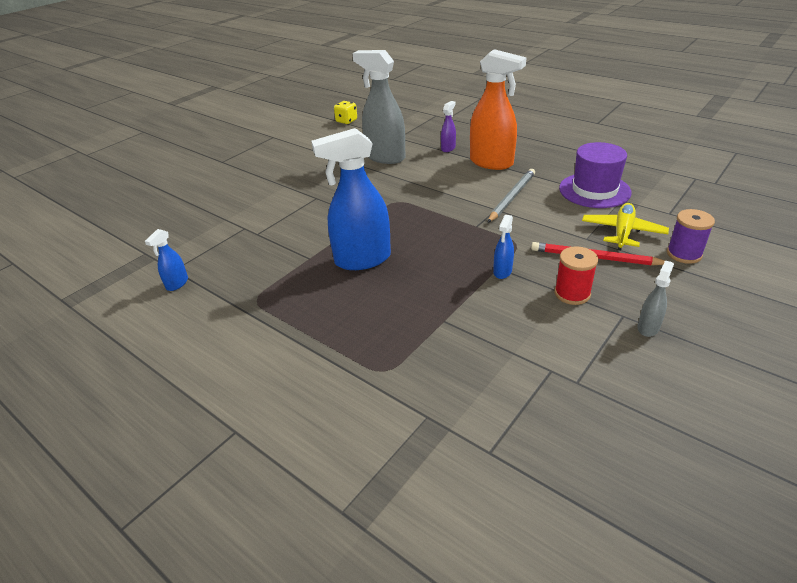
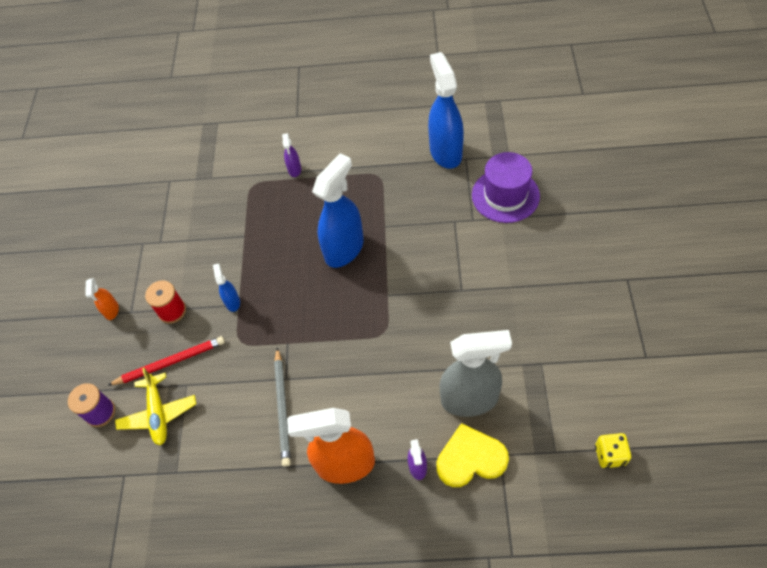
camera: 145 degrees right, 20 degrees up
(177, 284) = (445, 152): blue spray bottle -> blue spray bottle, size x2.20
(321, 358) = (294, 170): none -> purple spray bottle
(415, 141) = (470, 458): none -> yellow heart
(594, 190) = (208, 474): purple hat -> purple hat (505, 195)
(648, 327) = (111, 310): grey spray bottle -> orange spray bottle

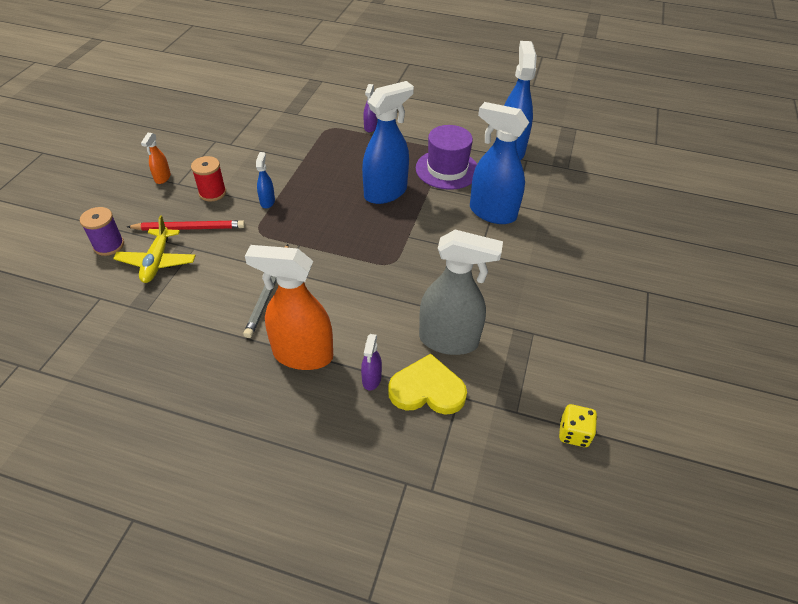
camera: 10 degrees right, 10 degrees down
(456, 237) = (492, 213): none -> blue spray bottle
(505, 195) = (552, 195): purple hat -> purple hat (447, 169)

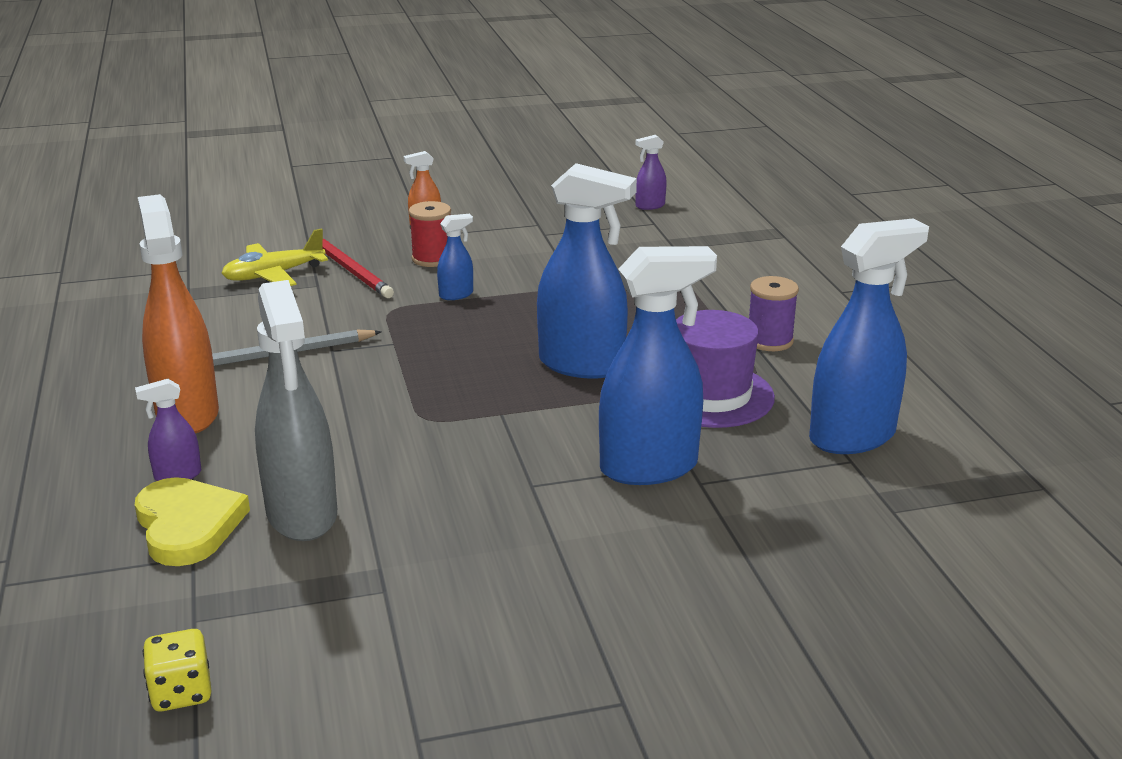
camera: 60 degrees right, 20 degrees down
(109, 245) = (275, 242): purple spool -> purple spool (769, 341)
(370, 127) = (725, 305): purple spray bottle -> purple spray bottle (650, 206)
(492, 213) = (649, 468): blue spray bottle -> blue spray bottle turned 75 degrees clockwise

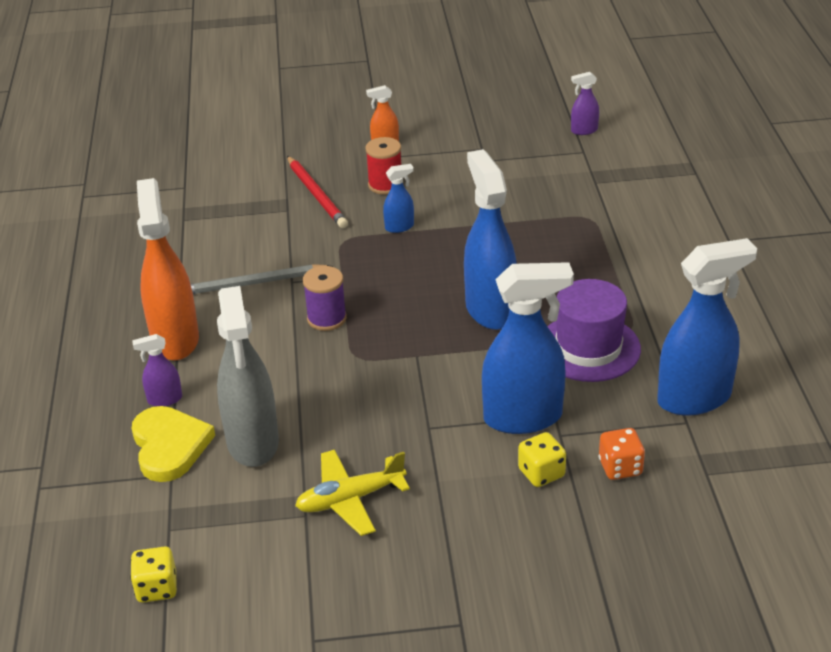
camera: 10 degrees right, 10 degrees up
(273, 275) = (253, 197): yellow plane -> yellow plane (350, 499)
(582, 365) = (490, 309): blue spray bottle -> blue spray bottle turned 135 degrees counterclockwise
(687, 524) = (541, 473): none -> yellow dice
(769, 341) = (652, 293): purple spool -> purple spool (326, 318)
(785, 511) = (620, 467): none -> orange dice

